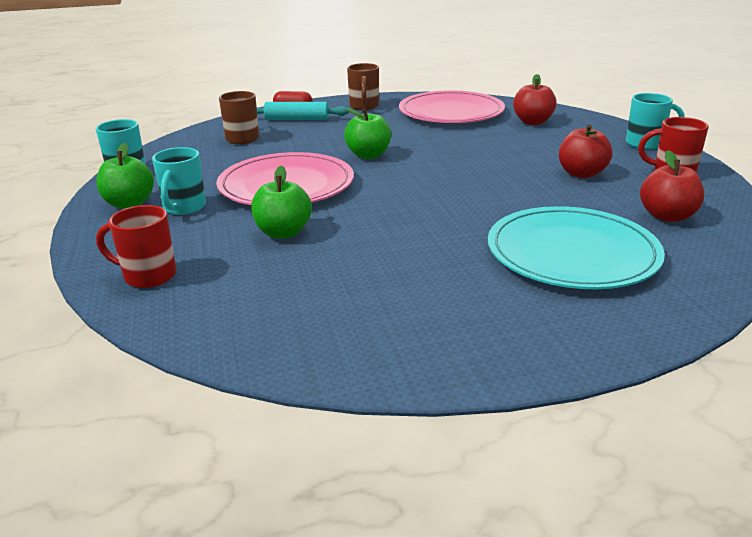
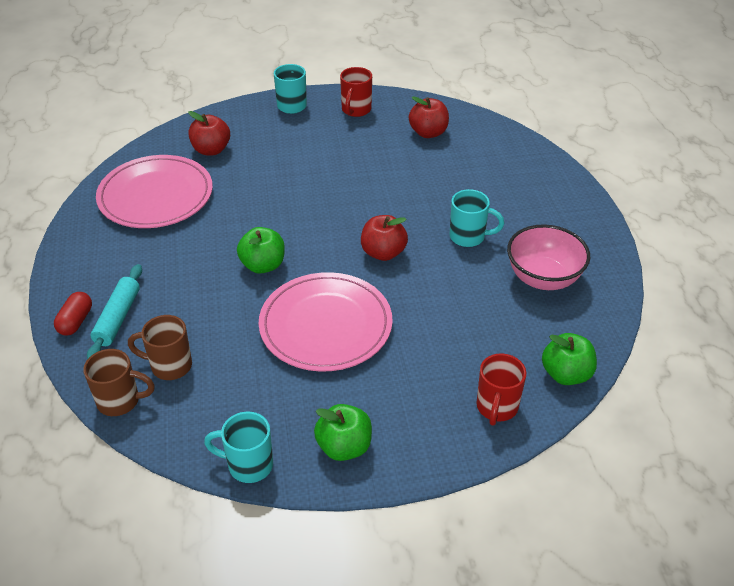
camera: 85 degrees left, 15 degrees up
(184, 208) = (363, 399): turquoise mug -> turquoise mug (469, 237)
(283, 233) = (427, 326): green apple -> green apple (566, 374)
(364, 106) = (97, 258): brown mug -> brown mug (120, 401)
(379, 307) = (543, 278): none -> pink bowl
(572, 253) = (477, 184): turquoise plate -> none
(581, 173) = (345, 150): red apple -> red apple (383, 253)

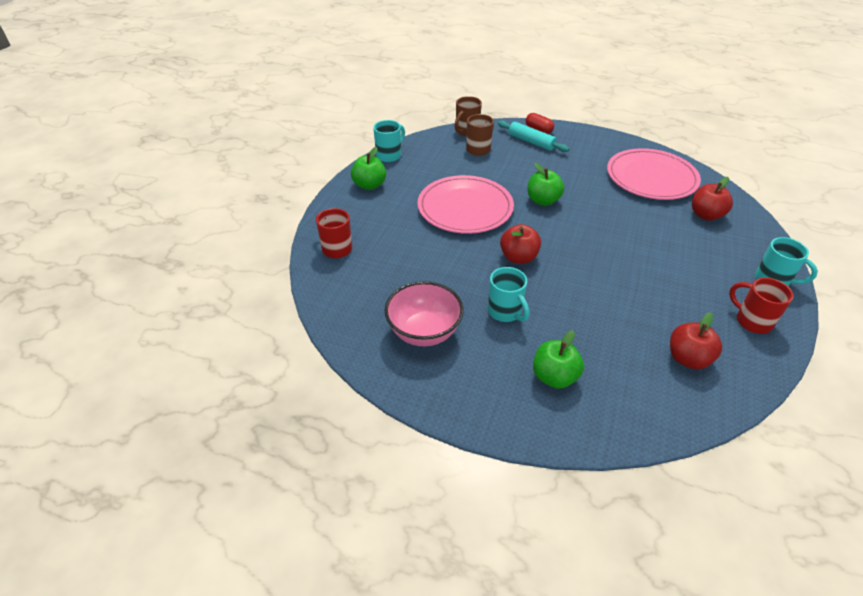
camera: 120 degrees right, 0 degrees up
(469, 237) = (505, 312): turquoise mug -> turquoise mug turned 75 degrees counterclockwise
(566, 374) = (328, 293): green apple -> green apple (554, 377)

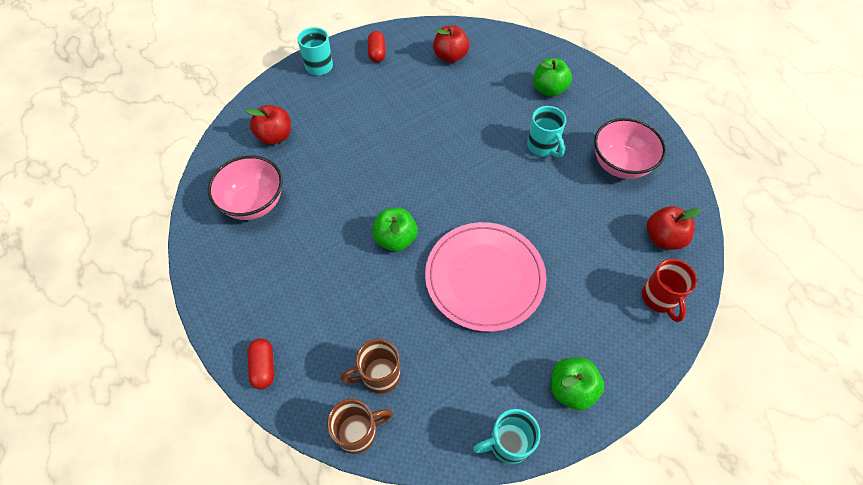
camera: 145 degrees left, 15 degrees up
(505, 312) = (543, 147): turquoise mug -> turquoise mug turned 150 degrees clockwise
(518, 257) = (486, 187): red apple -> red apple (663, 238)
(531, 142) = (301, 346): turquoise rolling pin -> none
(651, 178) = (254, 203): pink plate -> pink bowl
(752, 321) = (377, 53): red mug -> red capsule

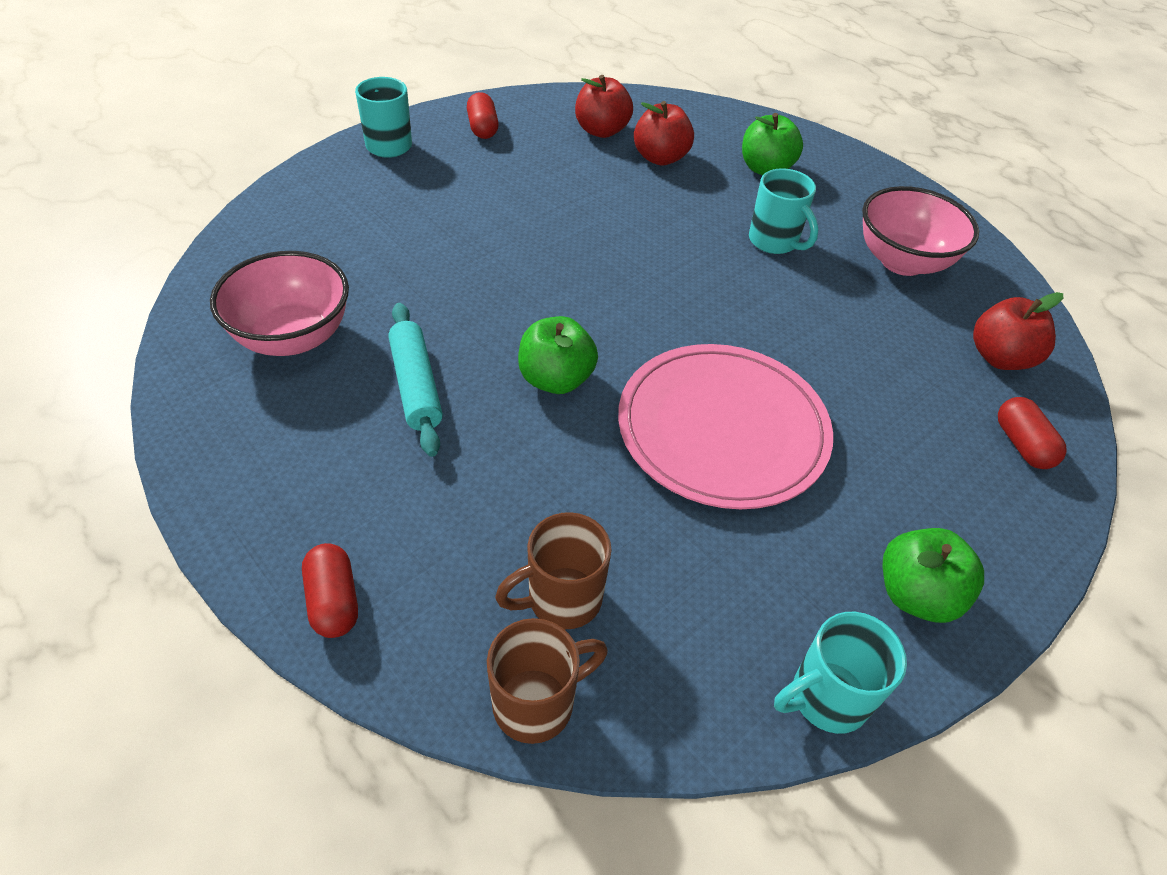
camera: 10 degrees left, 10 degrees down
(275, 136) = (323, 240): red apple -> red apple (660, 158)
(318, 239) = (416, 386): none -> turquoise rolling pin
(659, 299) = (1022, 444): red mug -> red capsule

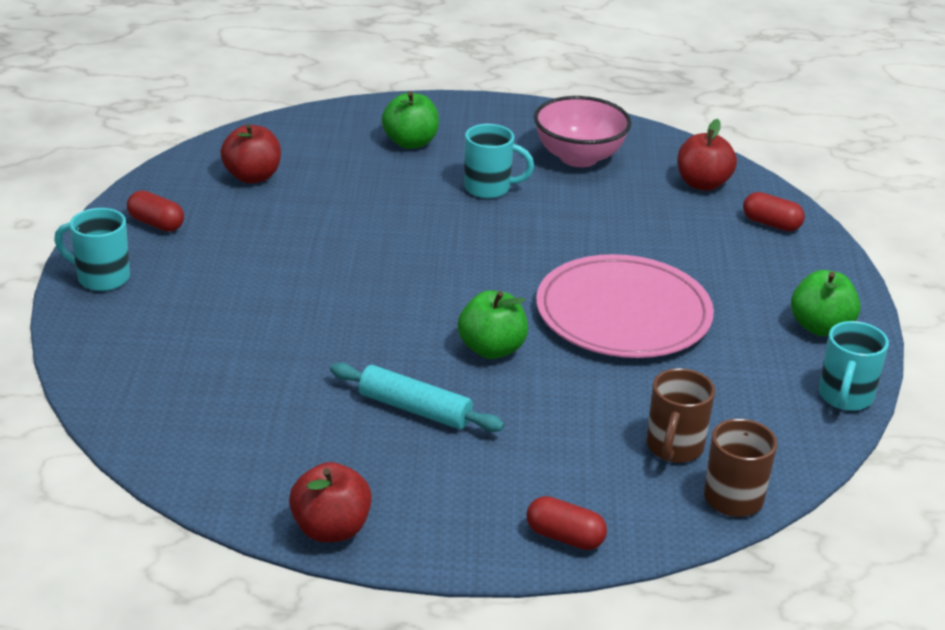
camera: 45 degrees left, 15 degrees down
(293, 337) = (280, 438): pink bowl -> none
(660, 158) = (328, 173): red apple -> red apple (331, 529)

